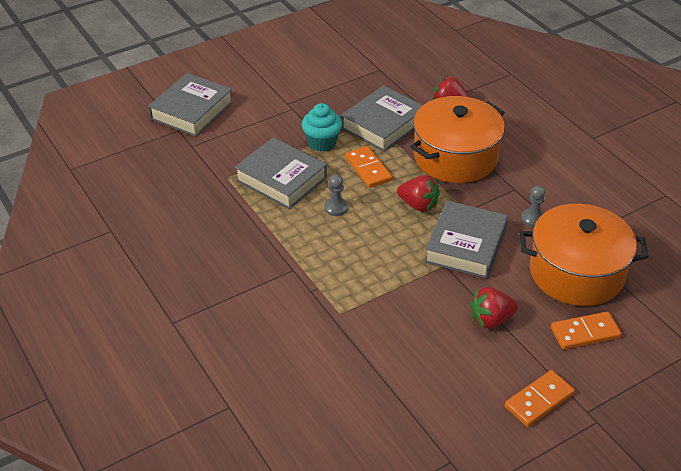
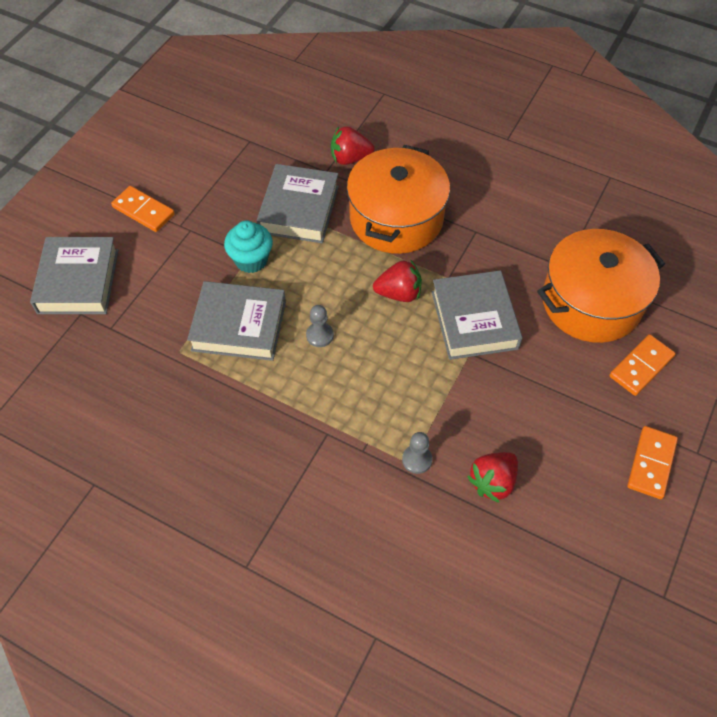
camera: 30 degrees left, 15 degrees up
(368, 169) = (320, 272): orange domino -> orange domino (143, 211)
(490, 320) = (552, 395): red strawberry -> red strawberry (492, 482)
(533, 219) = (514, 259): grey pawn -> grey pawn (417, 460)

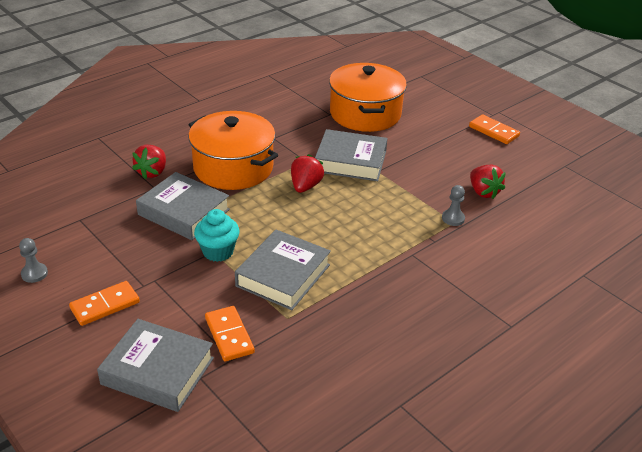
camera: 70 degrees left, 20 degrees down
(320, 335) = (320, 234): grey pawn -> grey pawn (34, 274)
(641, 366) = (424, 112): orange domino -> orange domino (229, 335)

